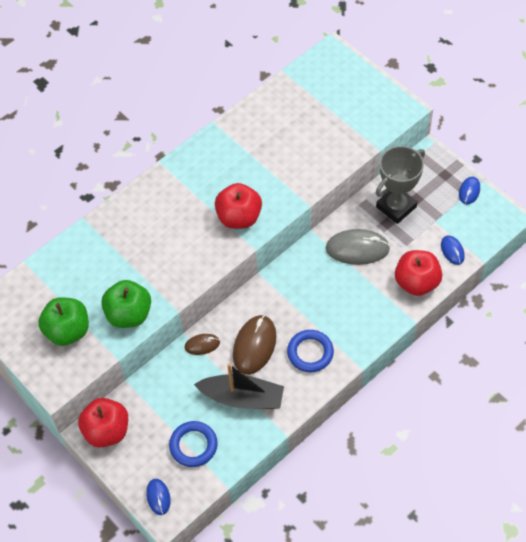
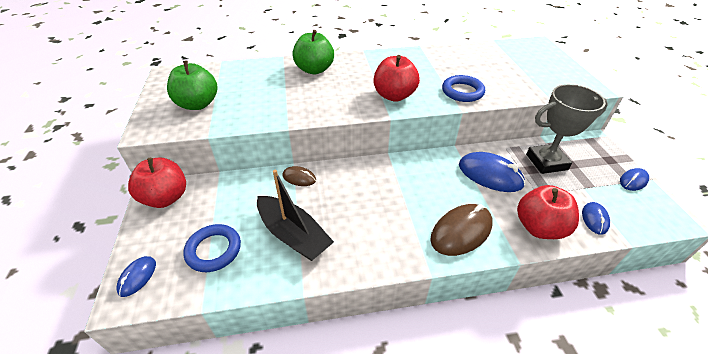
camera: 30 degrees right, 15 degrees down
(129, 314) = (250, 114): green apple -> green apple (314, 70)
(254, 346) = (341, 200): brown mouse -> brown mouse (461, 231)
(310, 353) = (387, 232): blue ring -> blue ring (462, 91)
(357, 249) = (490, 175): grey mouse -> blue mouse

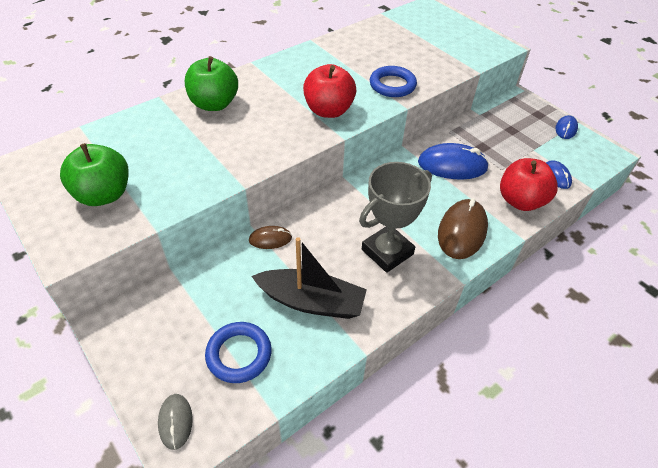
camera: 30 degrees left, 5 degrees up
(137, 277) = (175, 421): blue mouse -> grey mouse
(166, 198) = (129, 324): red apple -> none
(546, 162) = (491, 135): grey trophy -> grey trophy (387, 252)

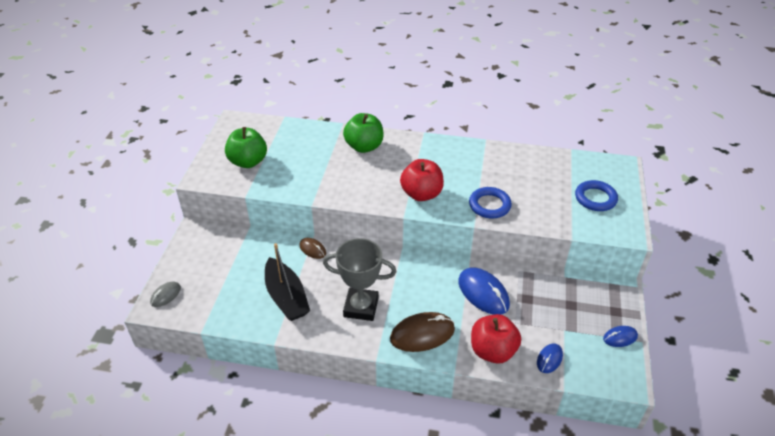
camera: 50 degrees right, 5 degrees down
(239, 354) = (223, 291): blue ring -> blue ring (595, 198)

